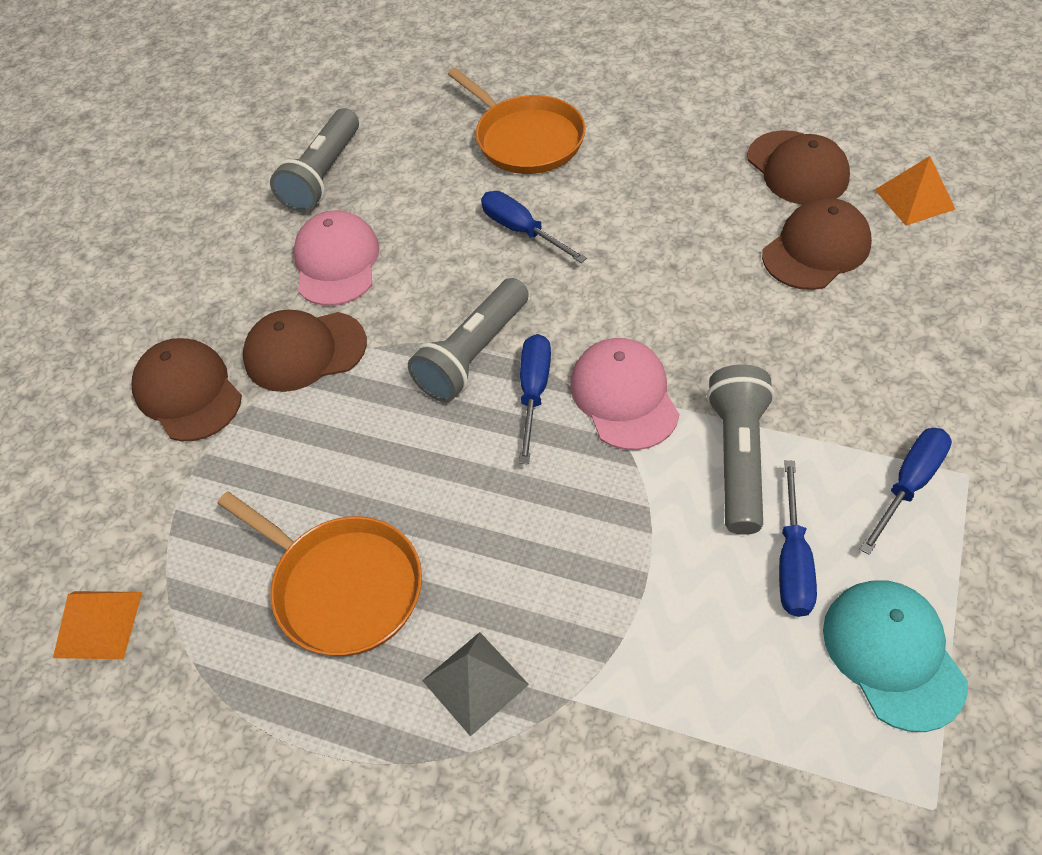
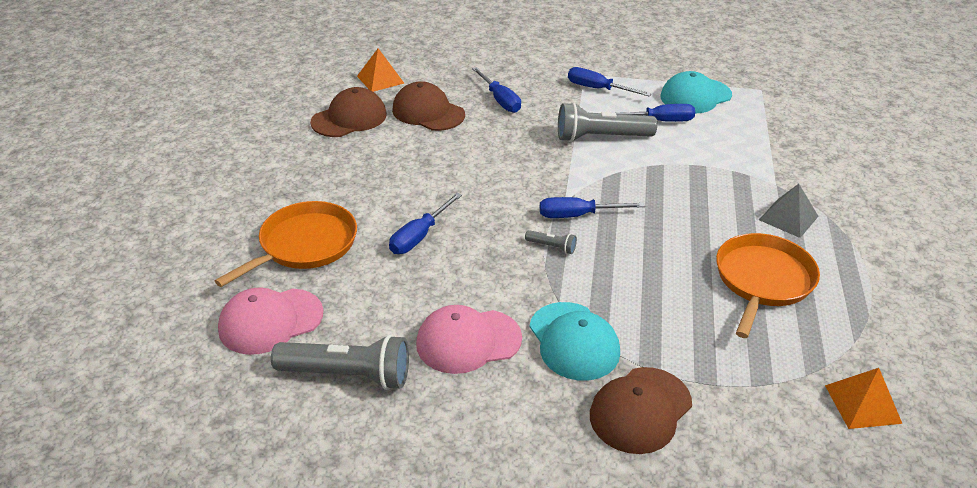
camera: 105 degrees left, 15 degrees down
(304, 351) = (574, 341): brown cap -> turquoise cap
(473, 354) = (552, 247): grey flashlight -> grey flashlight, size x0.45
(624, 396) = (569, 179): pink cap -> pink cap (270, 321)
(858, 337) = (500, 100): none -> blue screwdriver

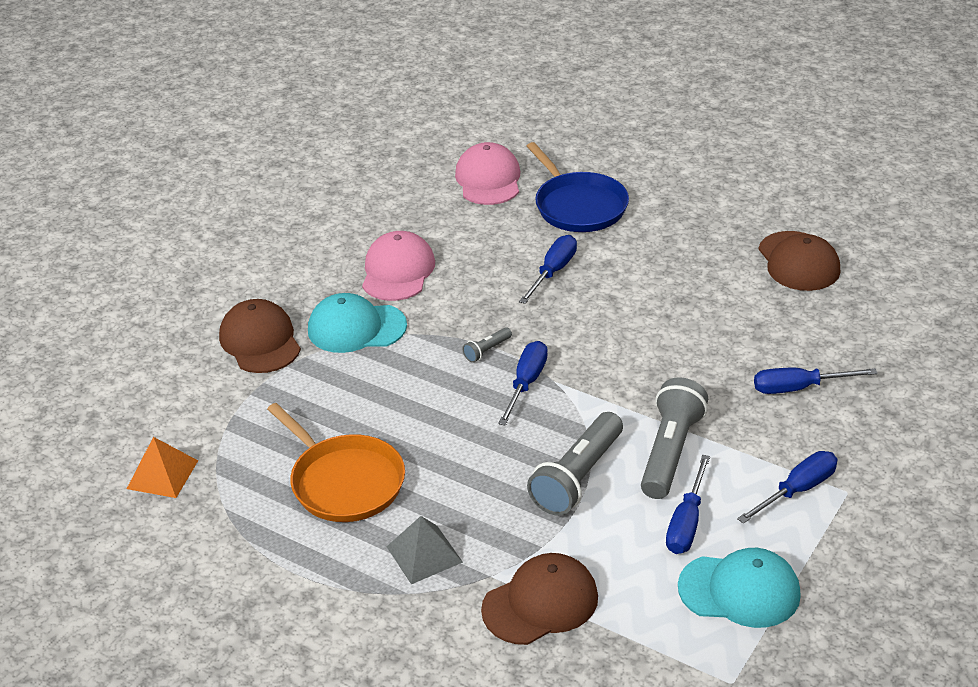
camera: 115 degrees right, 0 degrees up
(304, 245) = (578, 206): orange pan -> blue pan
(348, 375) = (404, 207): grey flashlight -> grey flashlight (577, 477)
(380, 79) = (888, 299): orange pyramid -> none
(419, 236) = (553, 272): blue screwdriver -> blue screwdriver turned 60 degrees clockwise
(428, 112) = (790, 322): brown cap -> brown cap (540, 603)
(695, 96) = (739, 590): turquoise cap -> turquoise cap turned 105 degrees clockwise

